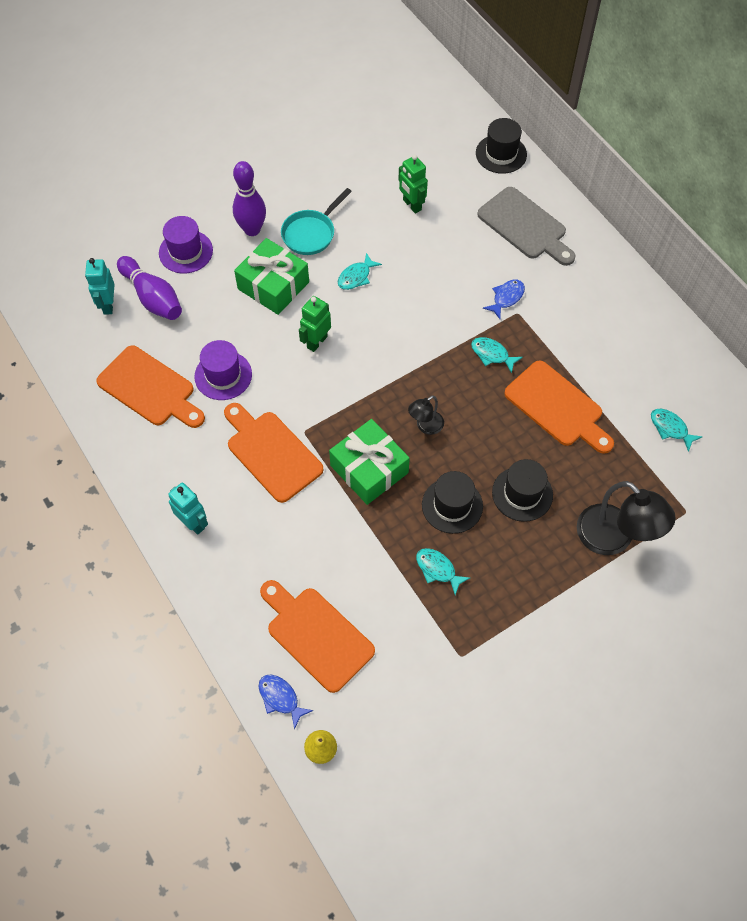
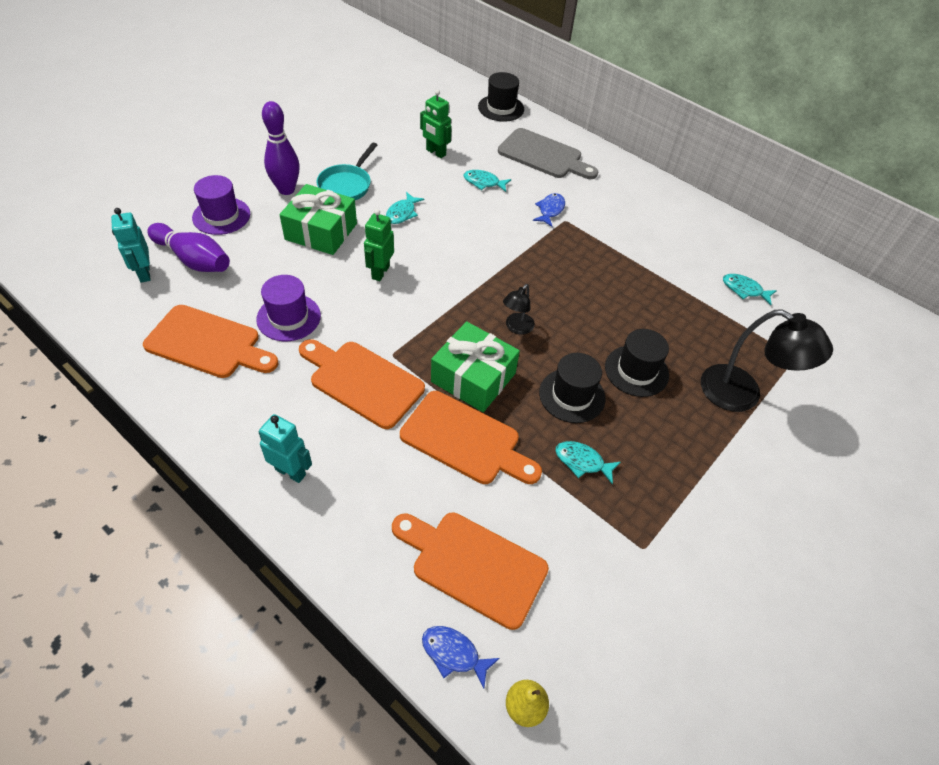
camera: 20 degrees left, 10 degrees down
(492, 354) = (556, 256): turquoise fish -> turquoise fish (483, 182)
(557, 407) = (635, 289): orange cutting board -> orange cutting board (465, 440)

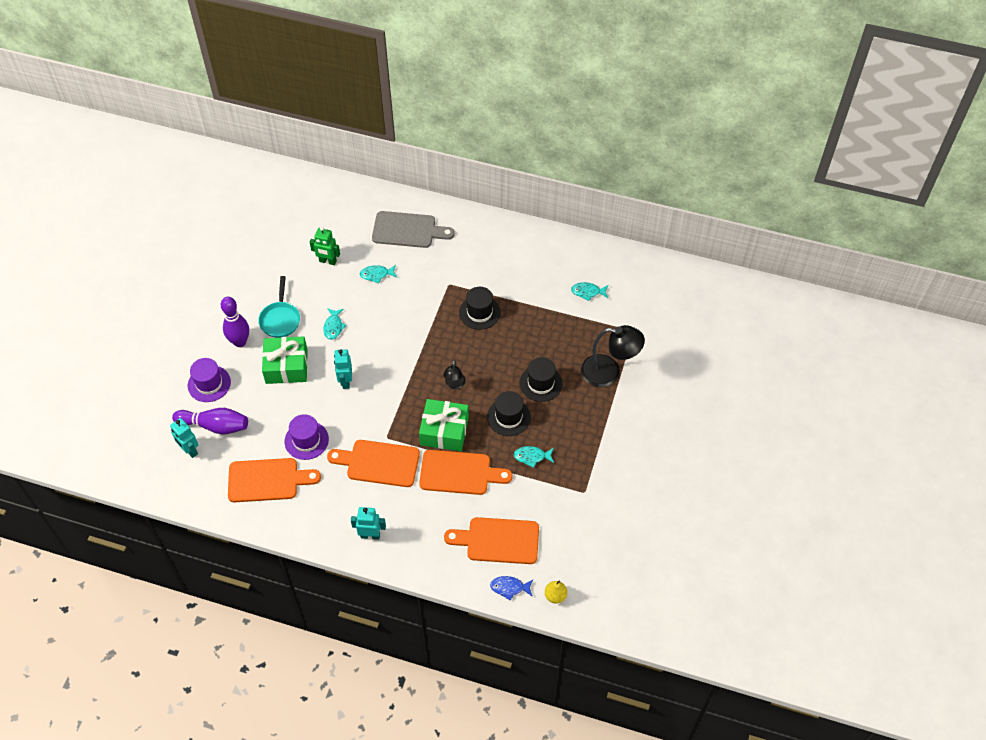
camera: 20 degrees left, 5 degrees up
(380, 272) = (345, 381): green robot -> turquoise robot
(501, 108) = (354, 195): black hat -> black hat (479, 312)
(550, 210) = (434, 280): blue fish -> none

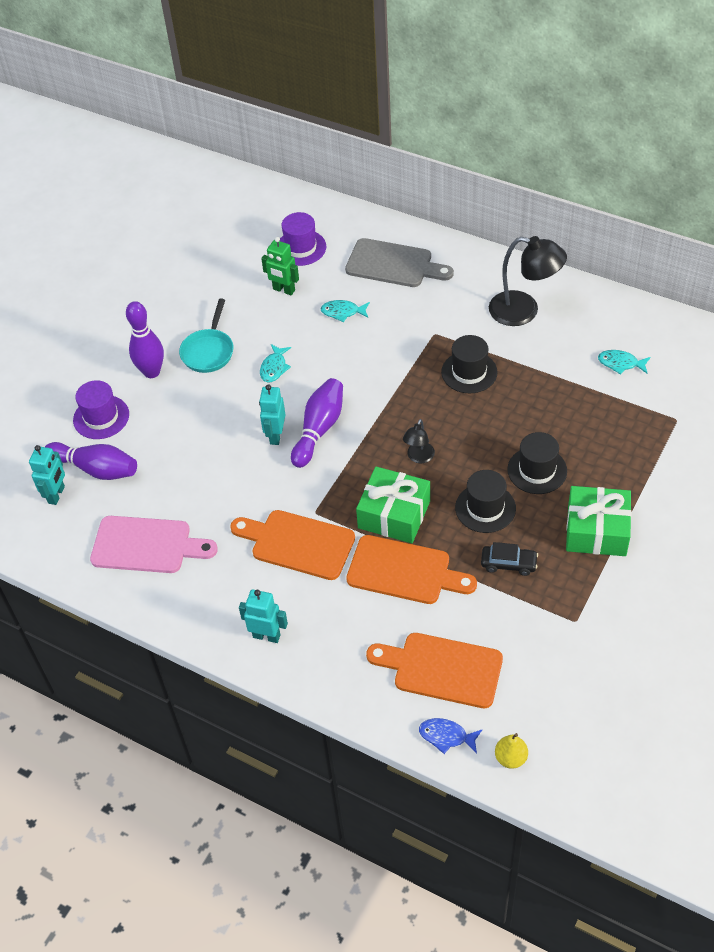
camera: 15 degrees right, 5 degrees down
(189, 450) = (56, 495): turquoise robot -> turquoise robot turned 135 degrees counterclockwise
(267, 480) = (147, 545): orange cutting board -> pink cutting board
(286, 366) = (203, 408): green gift -> green gift (596, 530)
(306, 440) = (208, 502): purple hat -> purple hat (301, 248)
(377, 372) = (319, 429): none -> purple bowling pin
(532, 457) = (508, 564): turquoise fish -> black car
(609, 372) = (635, 468): black lamp -> black lamp (524, 311)

